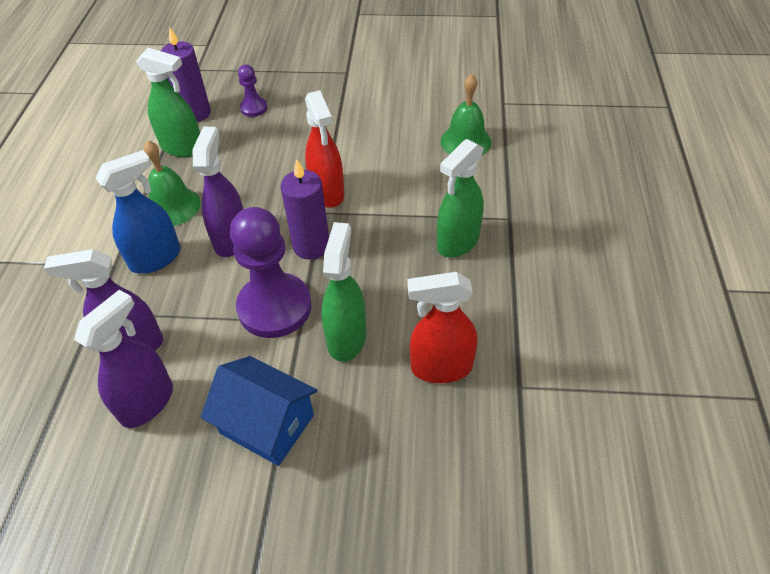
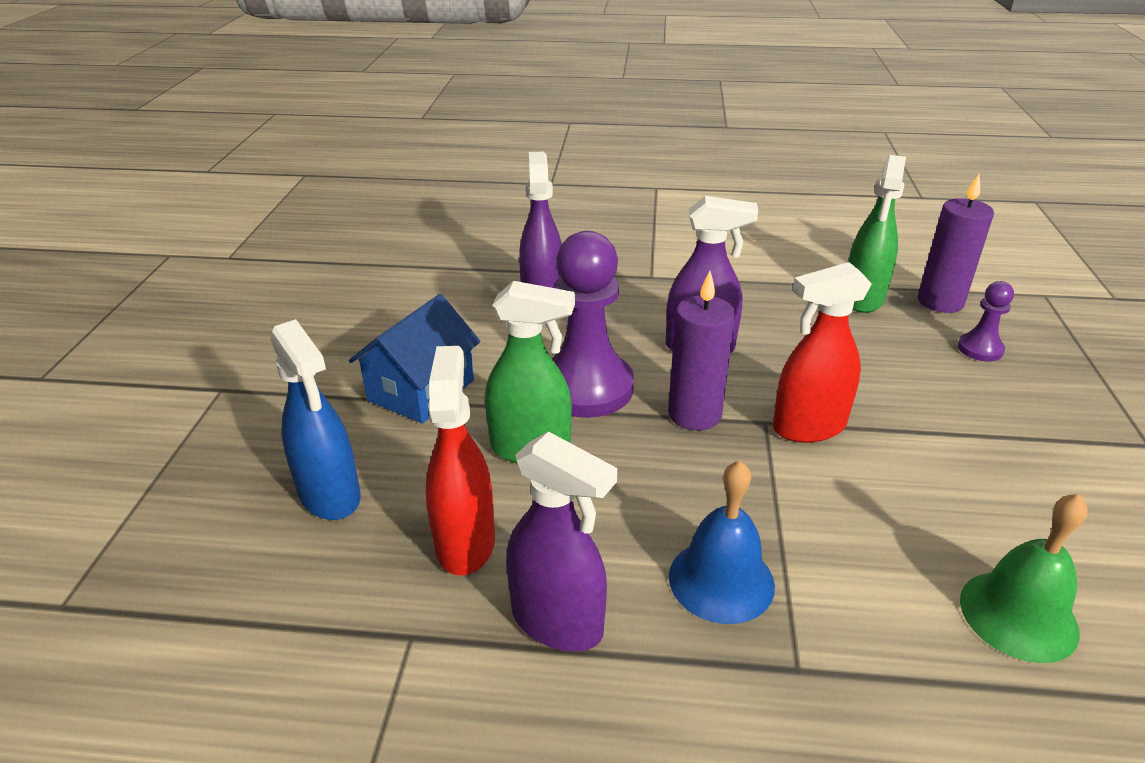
camera: 90 degrees right, 15 degrees down
(147, 402) = (469, 315): purple spray bottle -> purple spray bottle (558, 622)
(156, 258) = (663, 300): blue spray bottle -> blue spray bottle (330, 495)
(173, 206) = (750, 302): green bell -> none
(457, 242) = (721, 580): green spray bottle -> blue bell

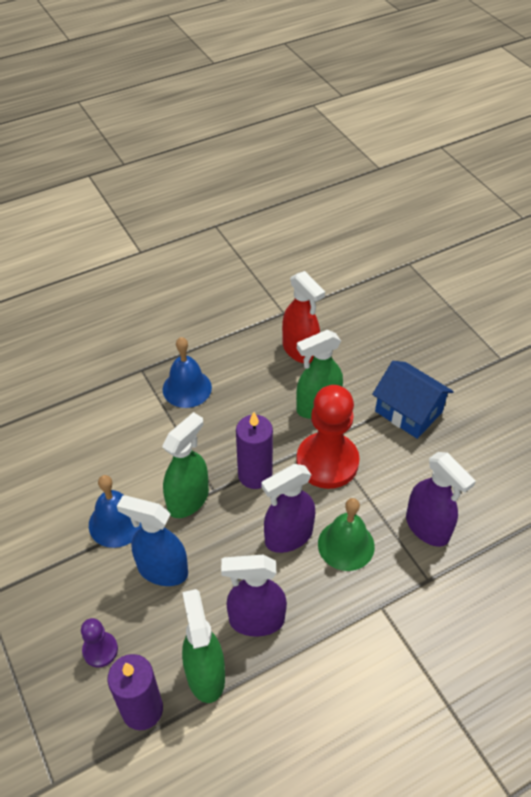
camera: 145 degrees right, 15 degrees up
(330, 495) = (376, 340): blue spray bottle -> blue spray bottle (162, 570)
(421, 390) = (408, 411): blue house -> blue house turned 45 degrees counterclockwise
(558, 622) = (237, 342): purple spray bottle -> purple spray bottle (256, 620)
(586, 388) = (327, 462): purple pawn -> red pawn
(808, 427) = (188, 500): red spray bottle -> green spray bottle
(930, 445) = (116, 522): none -> blue bell
(1018, 615) = (59, 434): green bell -> green bell (346, 545)

